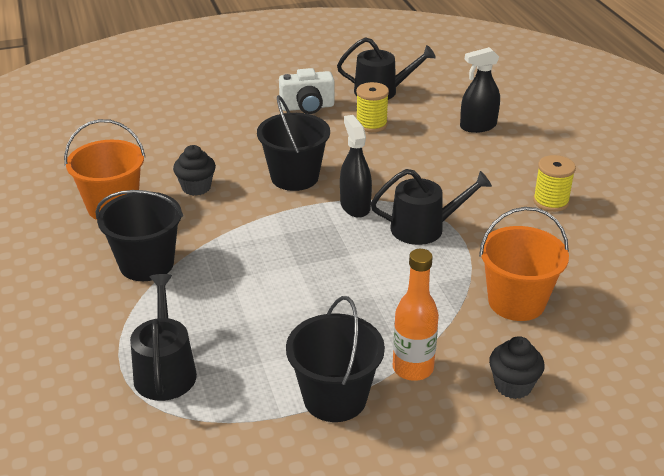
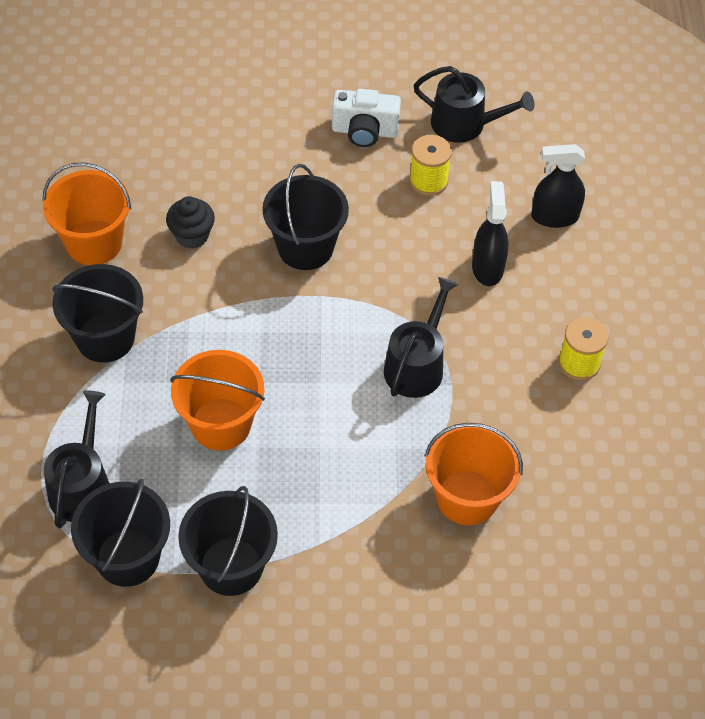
camera: 15 degrees right, 20 degrees up
(232, 414) = (127, 557): none -> black bucket
(276, 299) = (221, 424): none -> orange bucket
(355, 206) = (354, 311): black spray bottle -> black spray bottle (487, 267)
(413, 368) = (321, 552): orange bottle -> none
(424, 228) = (416, 365): black watering can -> black watering can turned 75 degrees counterclockwise
(513, 385) = (411, 602): black cupcake -> none

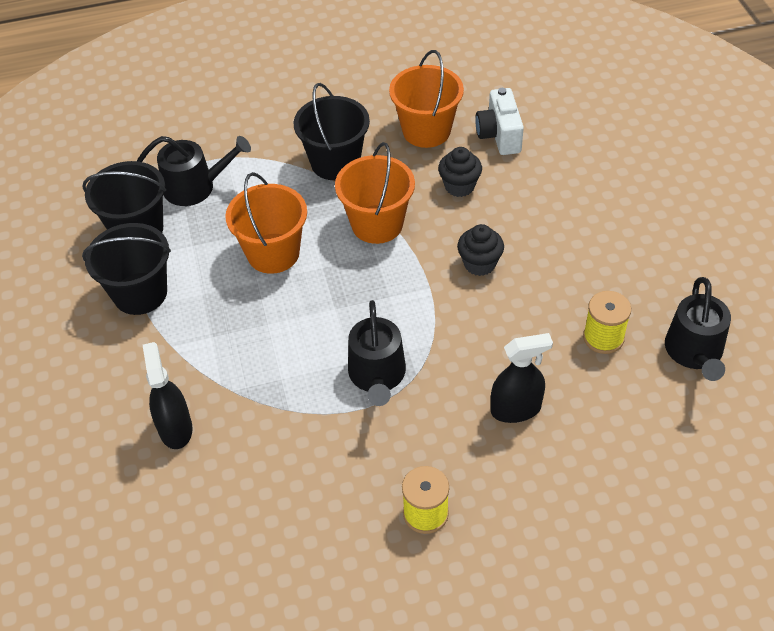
camera: 80 degrees right, 5 degrees down
(305, 247) = (479, 264): black bucket -> black cupcake
(364, 131) = (640, 274): white camera -> white camera (499, 135)
(416, 365) = (377, 375): black watering can -> black watering can turned 75 degrees clockwise
(467, 497) = (241, 446): orange bucket -> orange bucket (377, 224)
(554, 216) = (609, 456): black spray bottle -> black spray bottle (175, 428)

